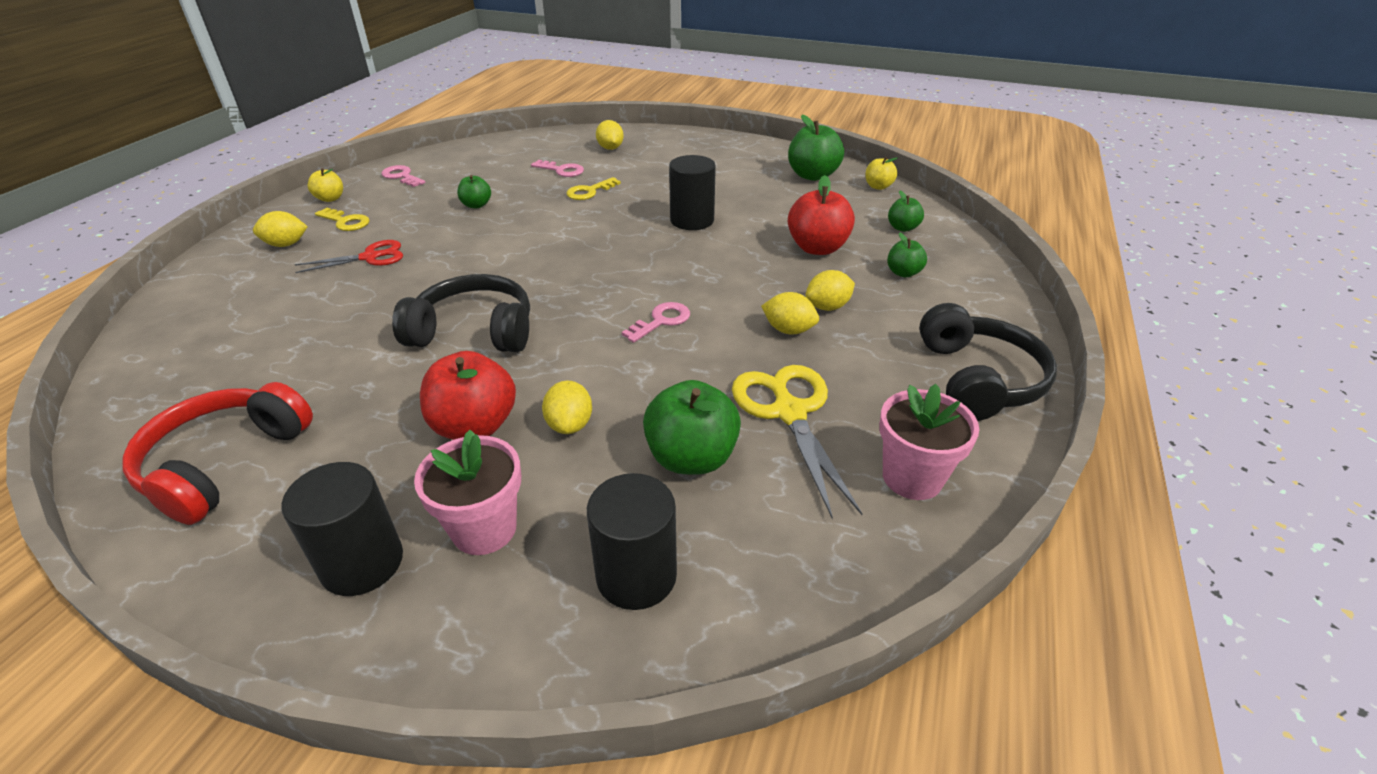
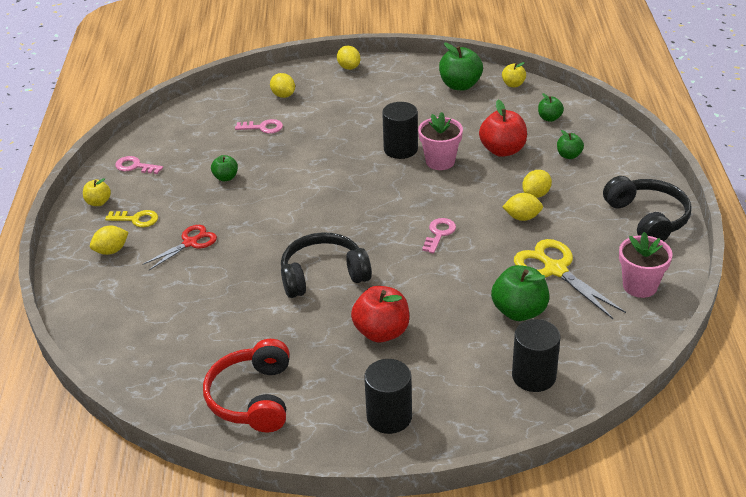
camera: 20 degrees left, 0 degrees up
(484, 529) = (438, 381): pink flower pot -> pink flower pot (440, 161)
(570, 425) = (437, 314): yellow lemon -> yellow lemon (349, 67)
(589, 191) = (303, 142): yellow key -> none

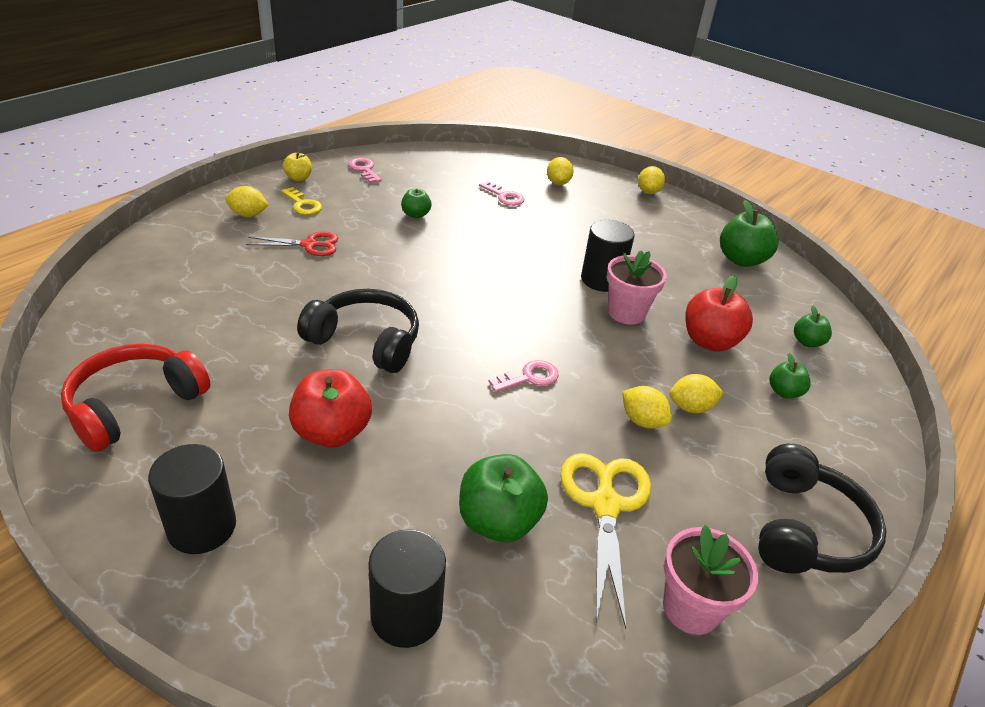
camera: 35 degrees right, 0 degrees up
(513, 84) = (803, 289): yellow apple -> none

